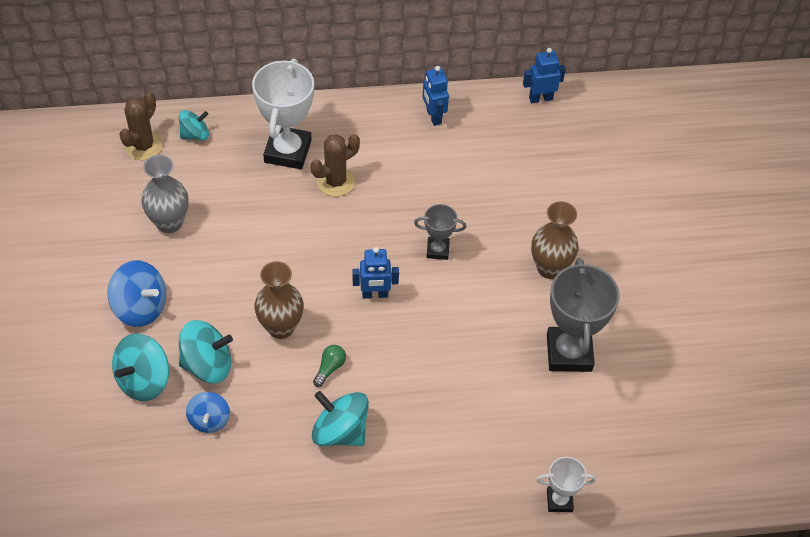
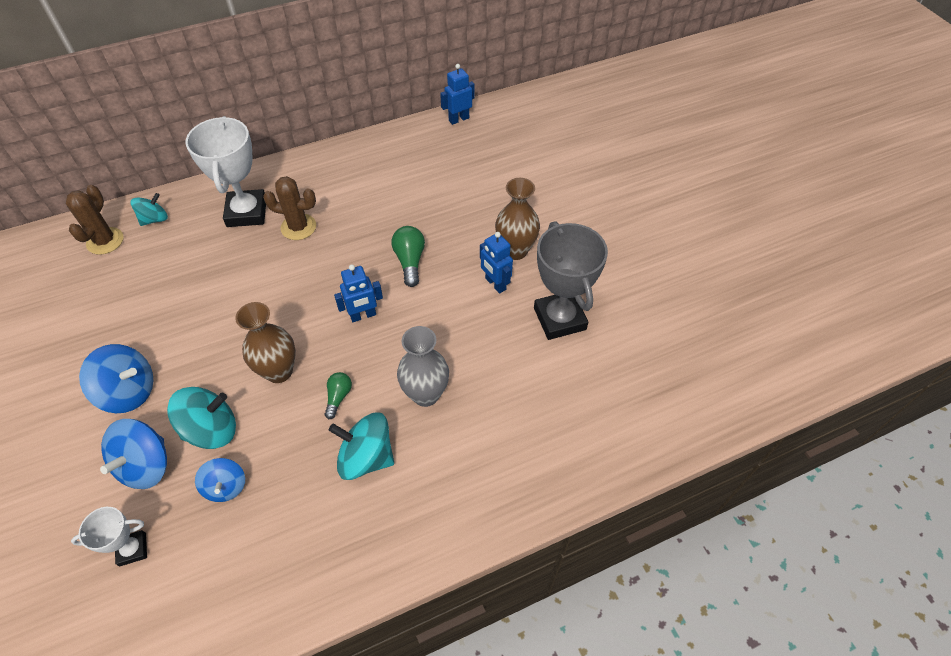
camera: 15 degrees left, 0 degrees up
(144, 380) = (146, 465): turquoise spinning top -> blue spinning top
(169, 223) = (144, 303): grey vase -> grey vase (425, 394)
(335, 182) = (298, 227): brown cactus -> brown cactus turned 60 degrees clockwise
(433, 116) = (372, 154): blue robot -> blue robot (495, 284)
(437, 250) = (410, 261): grey trophy -> green light bulb
(559, 500) = (603, 461): white trophy -> white trophy (132, 549)

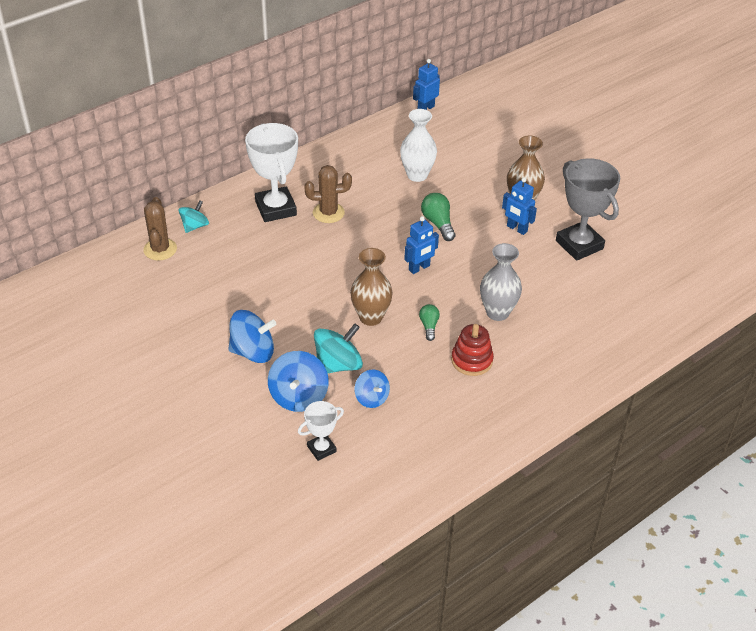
camera: 15 degrees left, 10 degrees down
(366, 457) = (471, 360): turquoise spinning top -> red stacking toy
(414, 197) = (417, 175): none -> white vase

